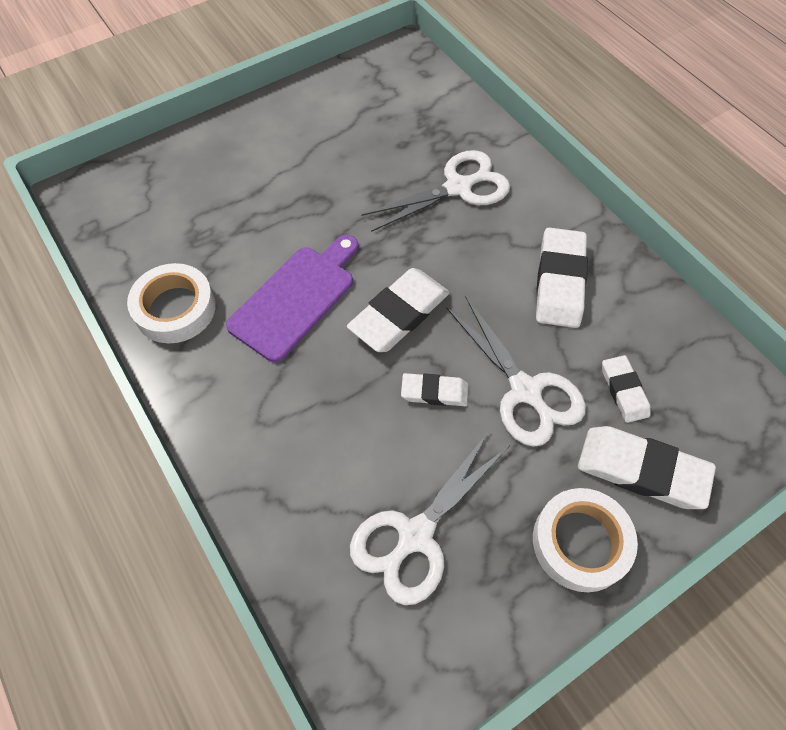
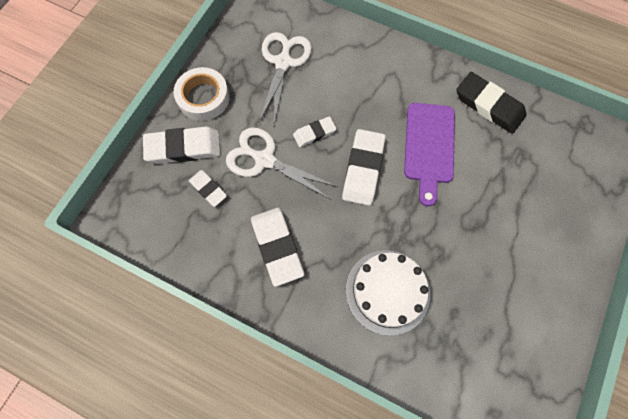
camera: 150 degrees right, 10 degrees up
(175, 308) = (489, 105): white tape -> black eraser
(458, 188) = (387, 291): white scissors -> white cake

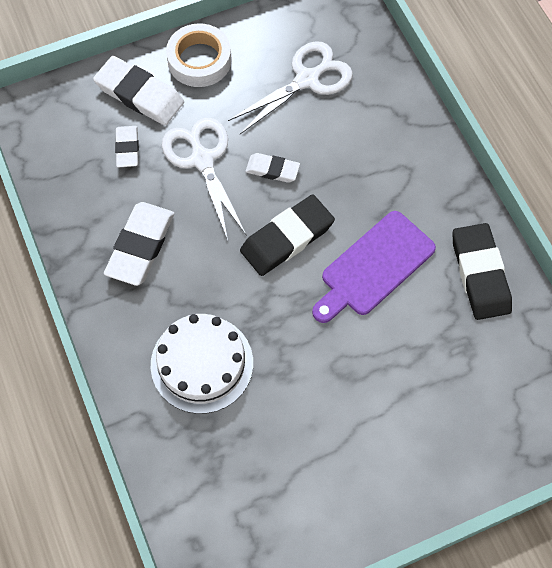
camera: 40 degrees right, 5 degrees down
(363, 169) = (287, 238): white eraser -> black eraser

